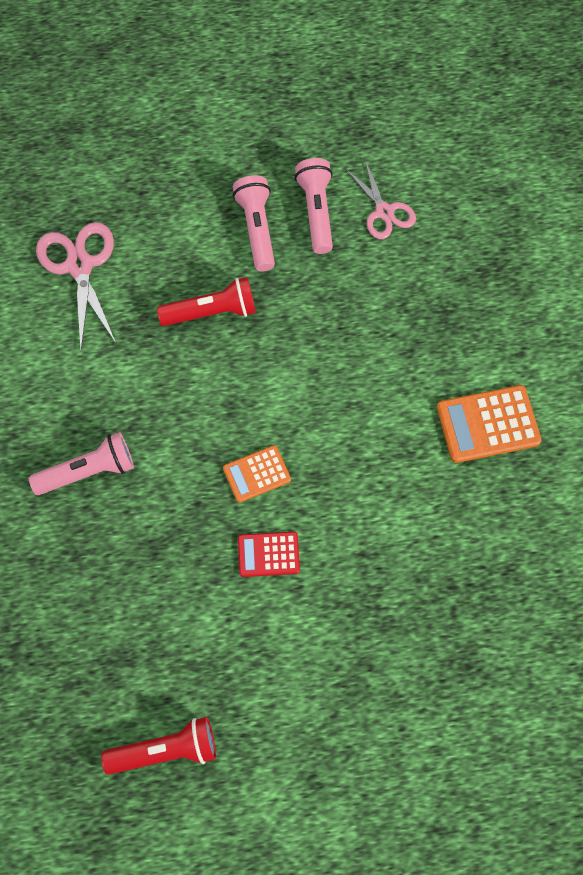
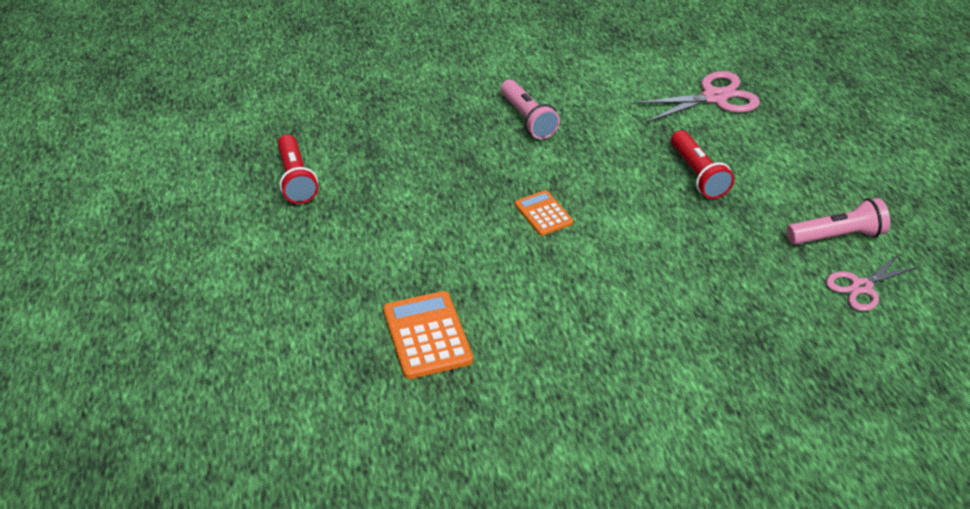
camera: 85 degrees right, 25 degrees down
(257, 229) = (798, 197): pink flashlight -> none
(268, 554) = (467, 226): red calculator -> none
(488, 424) = (634, 381): orange calculator -> orange calculator (427, 335)

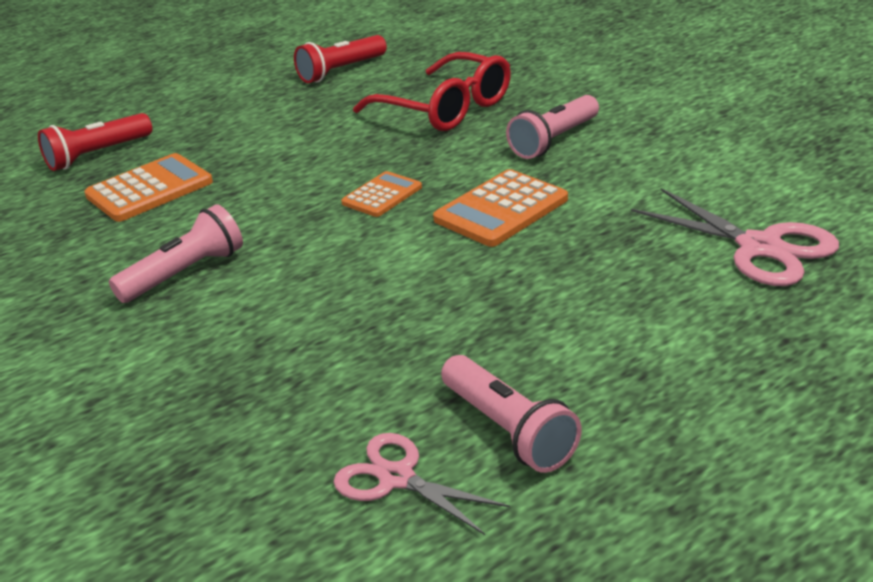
camera: 70 degrees right, 10 degrees down
(428, 148) = (445, 108): none -> red glasses
(587, 335) = (185, 273): none -> pink flashlight
(605, 169) = (501, 210): none -> orange calculator
(697, 175) = (552, 275): red flashlight -> red flashlight (97, 155)

